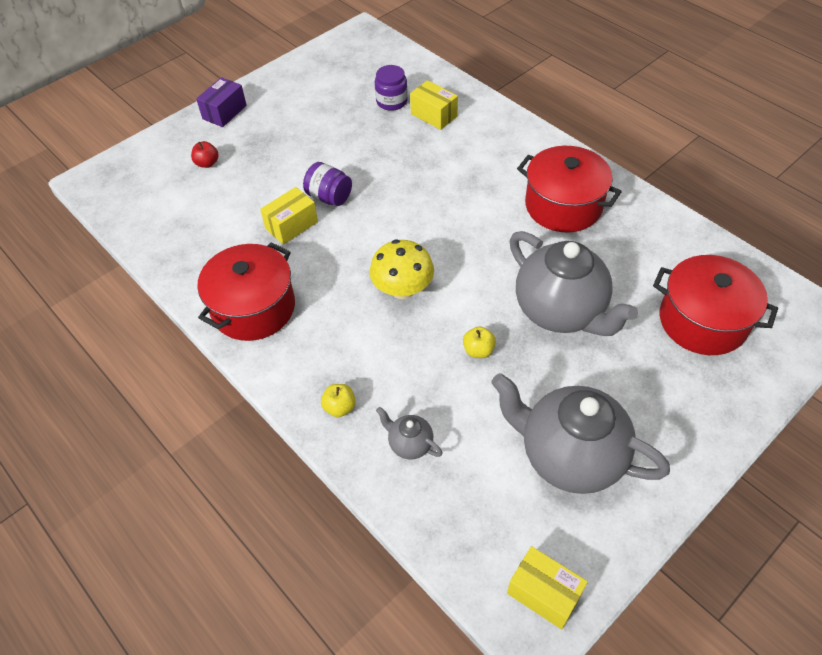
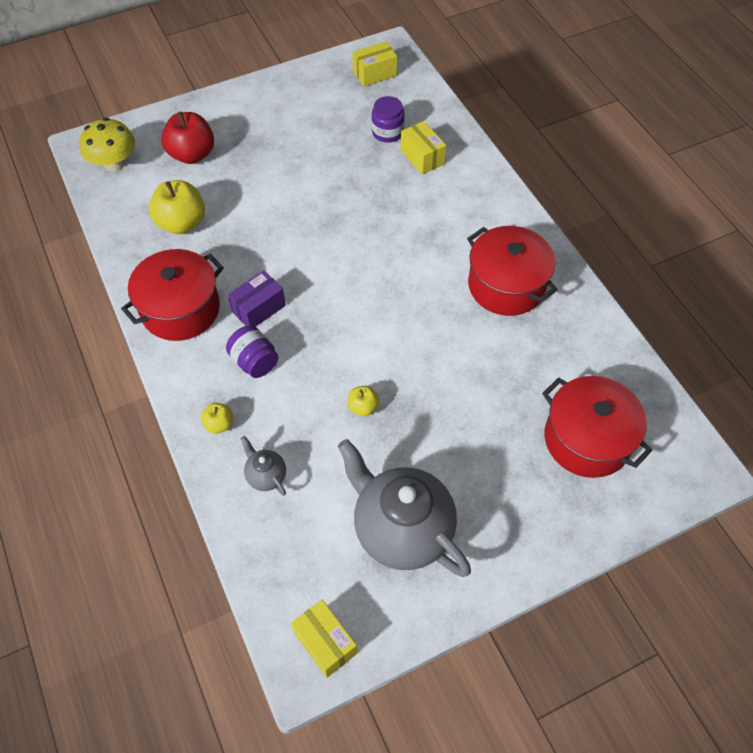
camera: 15 degrees right, 5 degrees up
(207, 163) = (192, 154): red apple -> red apple, size x1.98
(222, 227) = (181, 223): none -> yellow apple
(224, 112) = (227, 105): purple box -> purple box (258, 308)
(291, 225) = (244, 237): yellow box -> yellow box (374, 73)
(329, 197) = (289, 218): purple jar -> purple jar (254, 362)
(402, 289) = (319, 328): yellow mushroom -> yellow mushroom (114, 163)
(560, 311) = (455, 391): grey teapot -> none

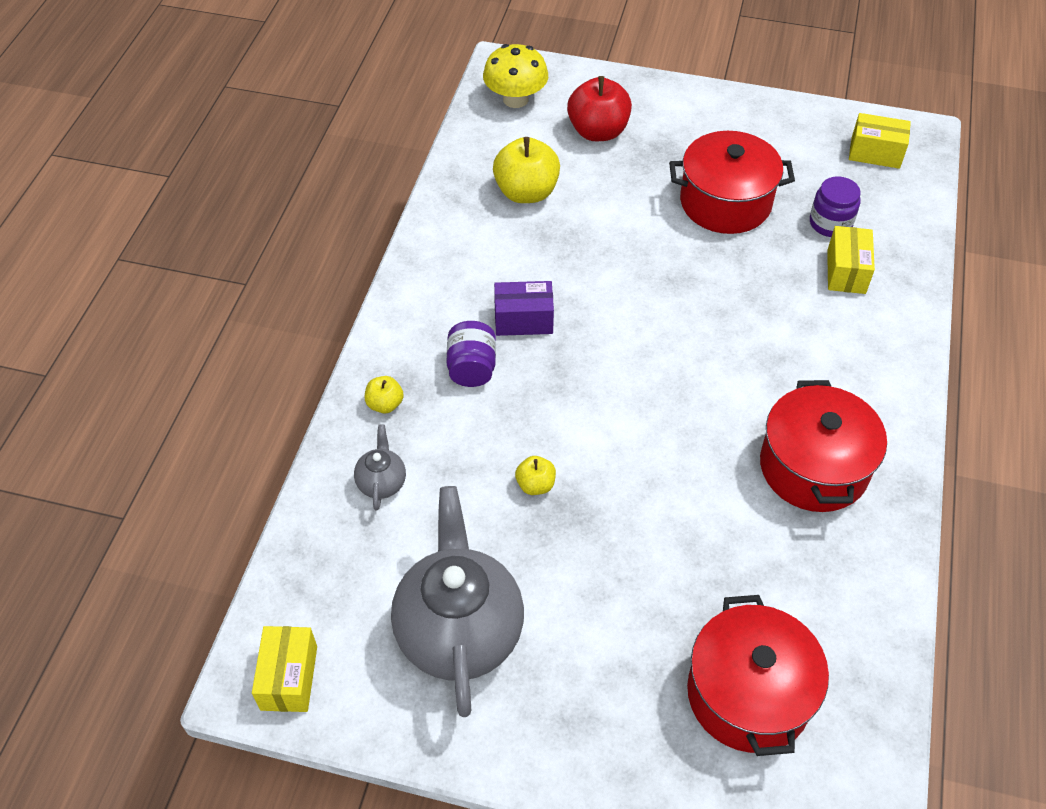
camera: 40 degrees right, 5 degrees down
(180, 309) = (450, 273): red pot -> red pot (725, 202)

